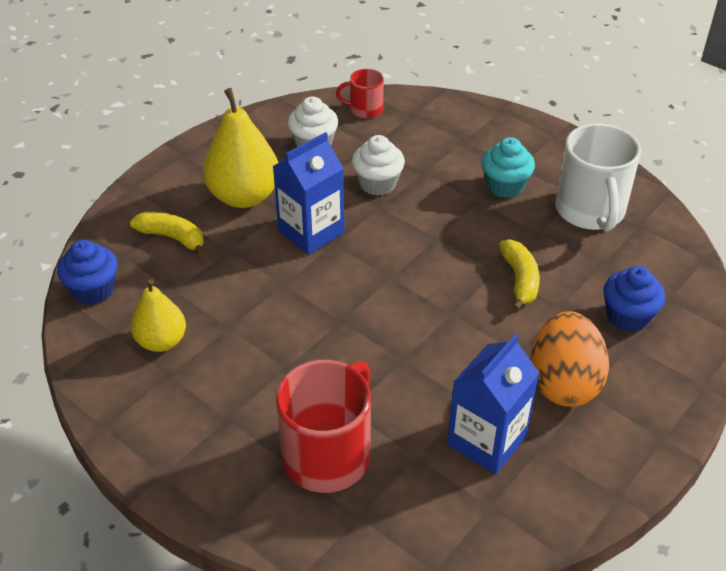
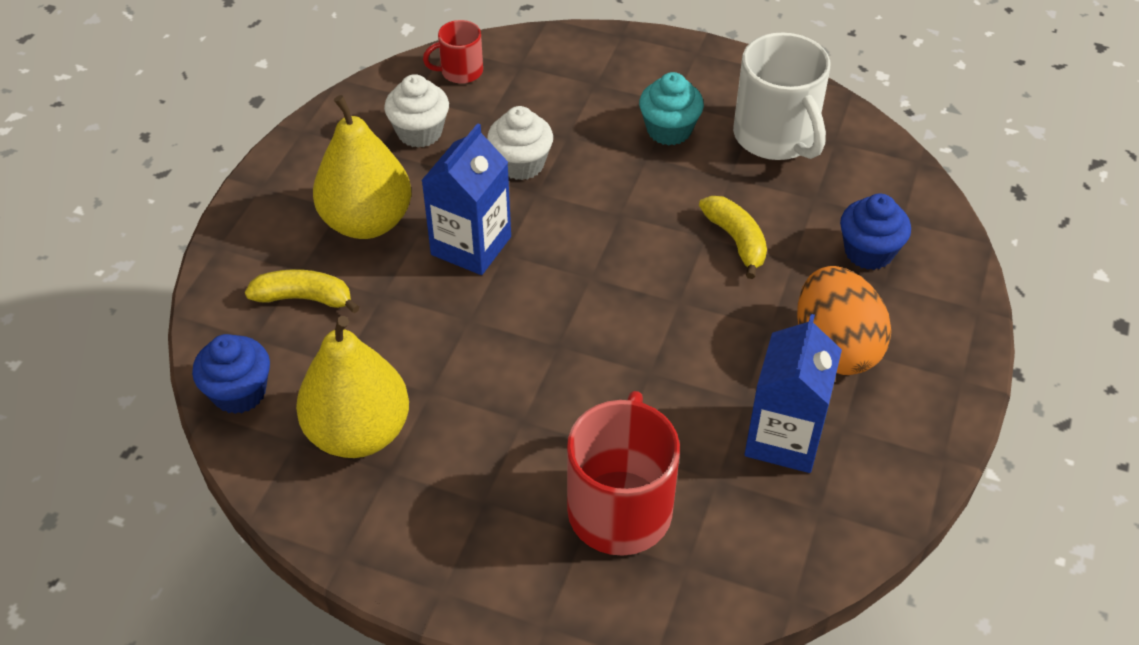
camera: 20 degrees left, 5 degrees up
(161, 341) = (358, 432): yellow pear -> yellow pear, size x1.61

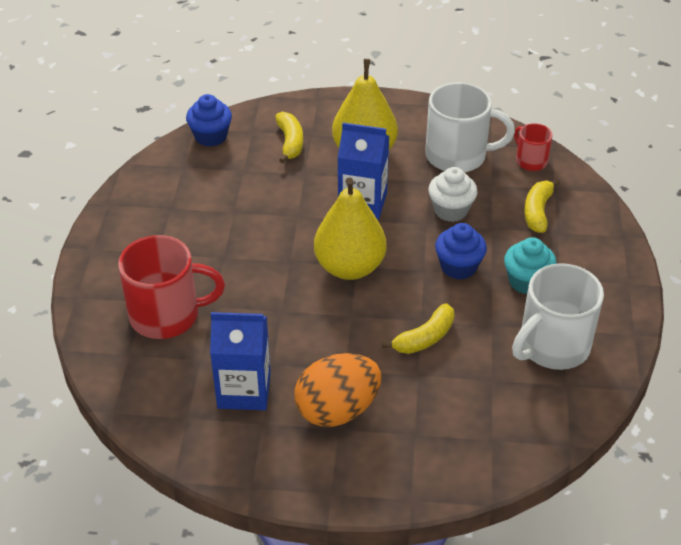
camera: 75 degrees right, 5 degrees down
(358, 432) = (195, 189): yellow pear -> yellow pear (349, 267)
(419, 132) = (458, 156): white cupcake -> white mug
(554, 90) = (537, 211): none -> yellow banana
(868, 252) = (446, 420): blue cupcake -> blue cupcake (458, 267)

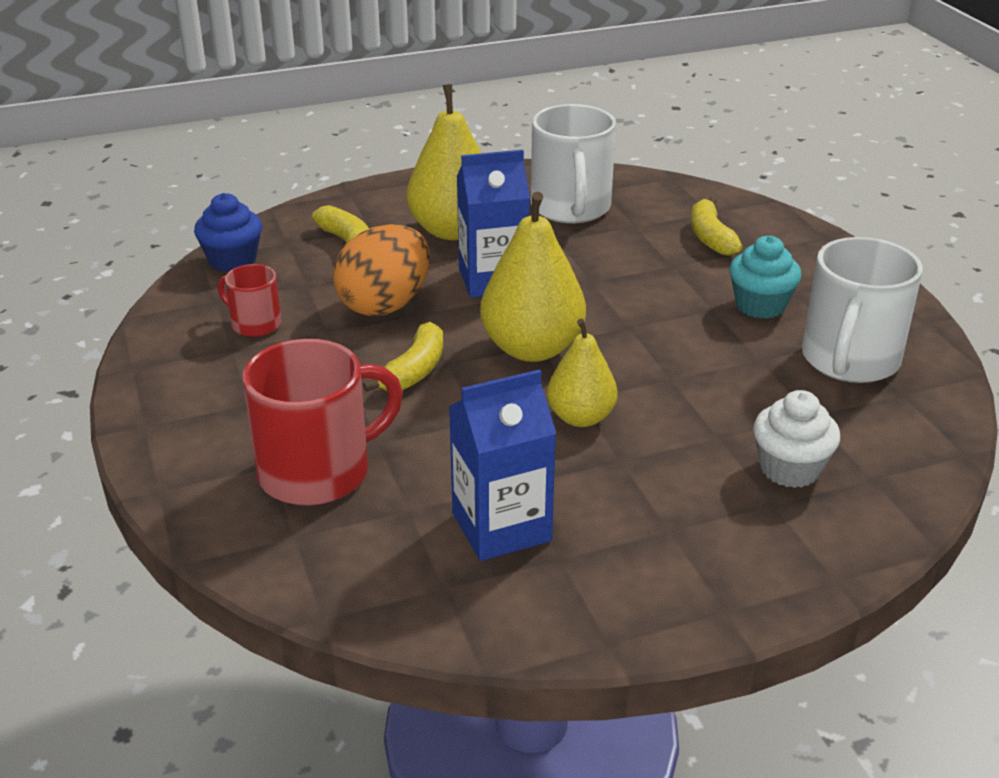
camera: 25 degrees left, 10 degrees down
(337, 410) = (649, 509): orange egg -> orange egg (385, 305)
(343, 330) = (581, 417): none -> yellow pear
(424, 338) = (691, 396): yellow banana -> yellow banana (414, 371)
(451, 210) = (608, 260): white cupcake -> white cupcake (790, 469)
(458, 156) = (571, 208): white mug -> white mug turned 105 degrees clockwise
(458, 267) = (667, 312): blue cupcake -> none
(530, 161) = (659, 194): red mug -> red mug (254, 324)

